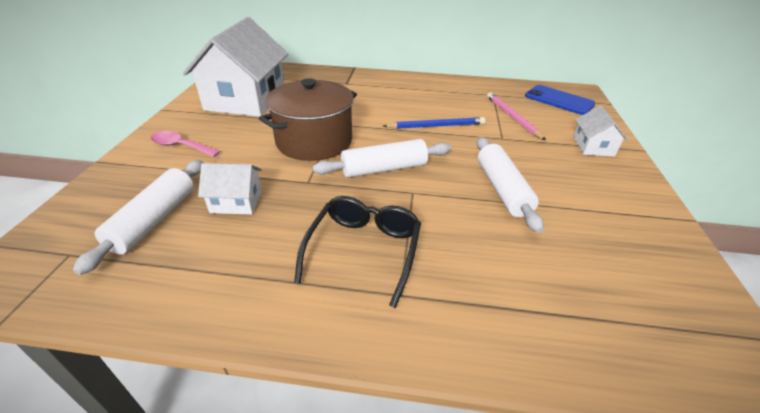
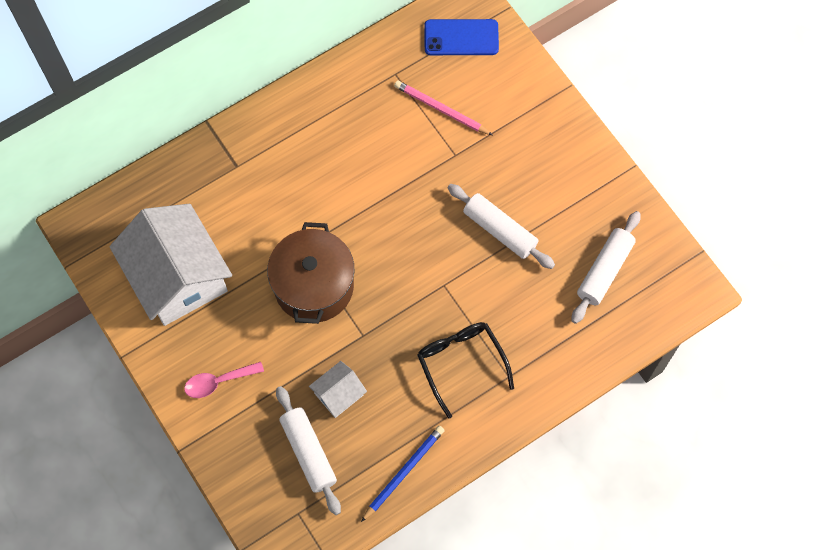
camera: 40 degrees left, 30 degrees up
(384, 169) = (401, 275): white rolling pin -> white rolling pin (604, 271)
(436, 126) = (389, 179): blue pencil -> blue pencil (403, 472)
(593, 146) = (531, 111): white house -> none

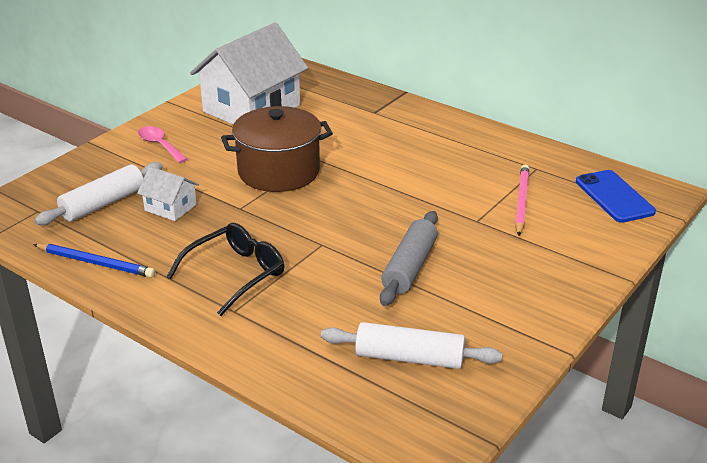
camera: 70 degrees right, 35 degrees down
(499, 230) = (409, 267): white rolling pin -> grey rolling pin

